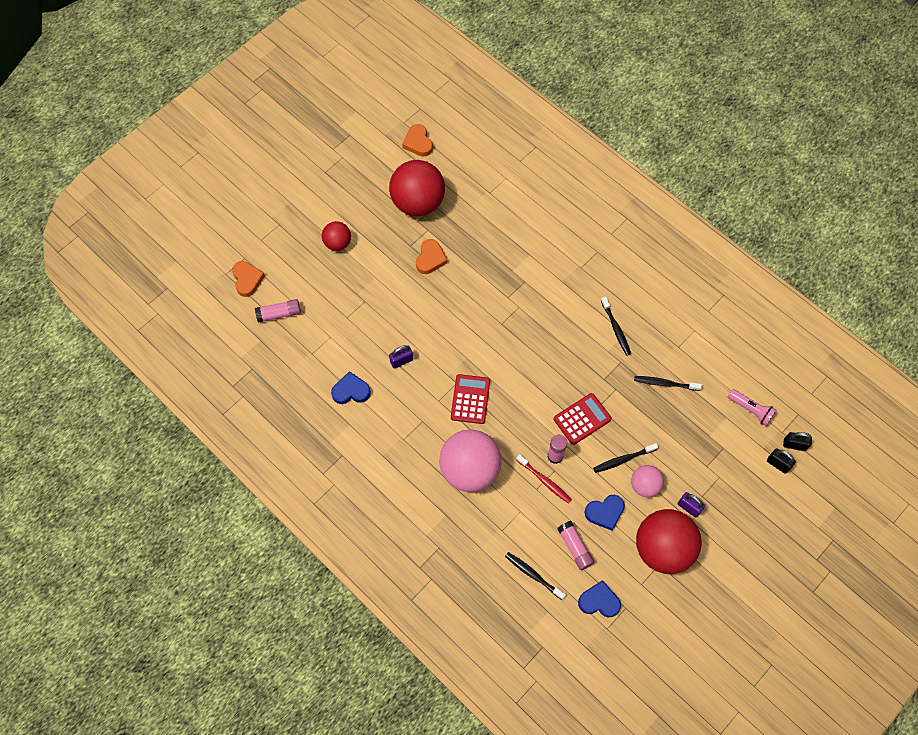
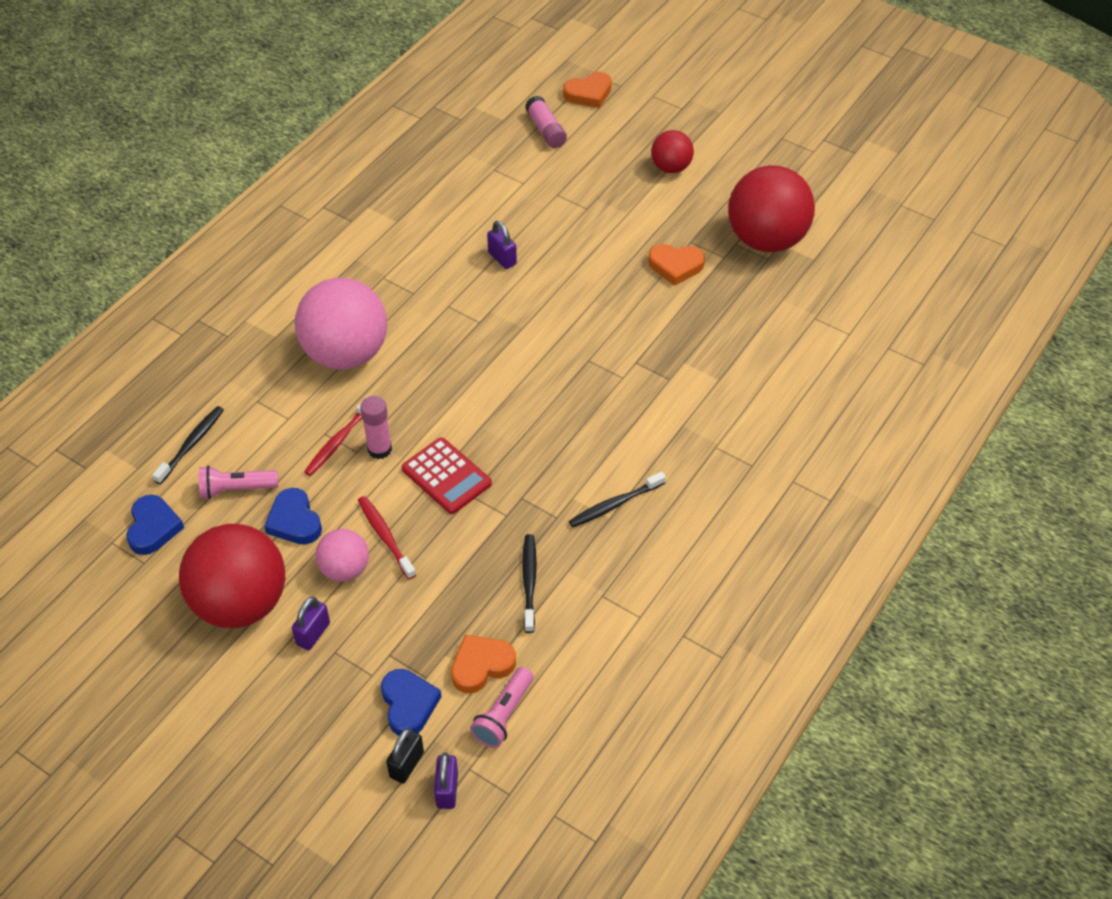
camera: 80 degrees right, 15 degrees down
(351, 391) = (446, 215): blue heart -> blue heart (408, 704)
(418, 143) = (871, 225): orange heart -> orange heart (481, 666)
(470, 399) = (456, 340): red calculator -> none
(575, 547) = (236, 489): pink glue stick -> pink flashlight
(623, 459) = (385, 536): black toothbrush -> red toothbrush
(794, 445) = (447, 790): black padlock -> purple padlock

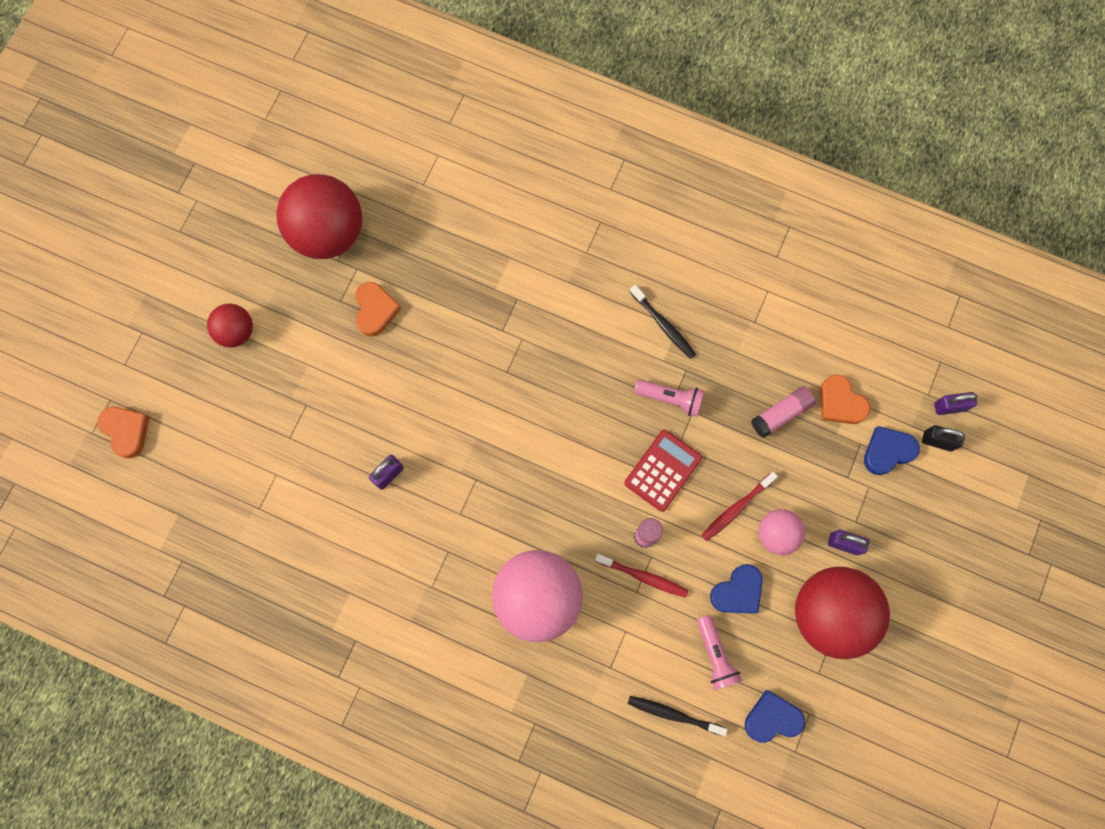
camera: 100 degrees left, 25 degrees up
(503, 715) = (878, 378): pink flashlight -> pink flashlight (671, 399)
(529, 582) = (755, 380): black toothbrush -> none
(546, 130) = (191, 466): pink glue stick -> pink glue stick (781, 414)

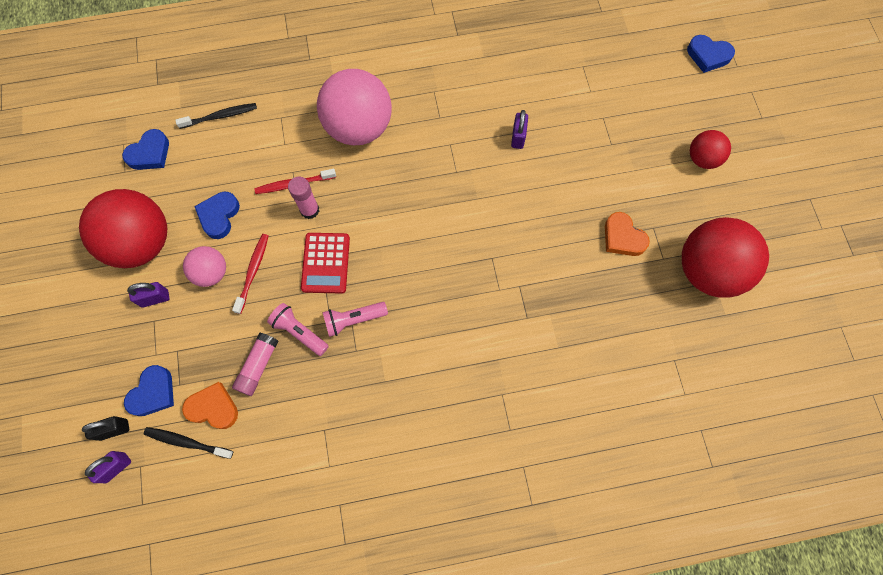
camera: 145 degrees right, 5 degrees down
(126, 431) = (708, 56): orange heart -> blue heart
(663, 325) = (397, 375): black toothbrush -> black toothbrush (187, 442)
(715, 655) = (212, 167): pink flashlight -> pink flashlight (299, 332)

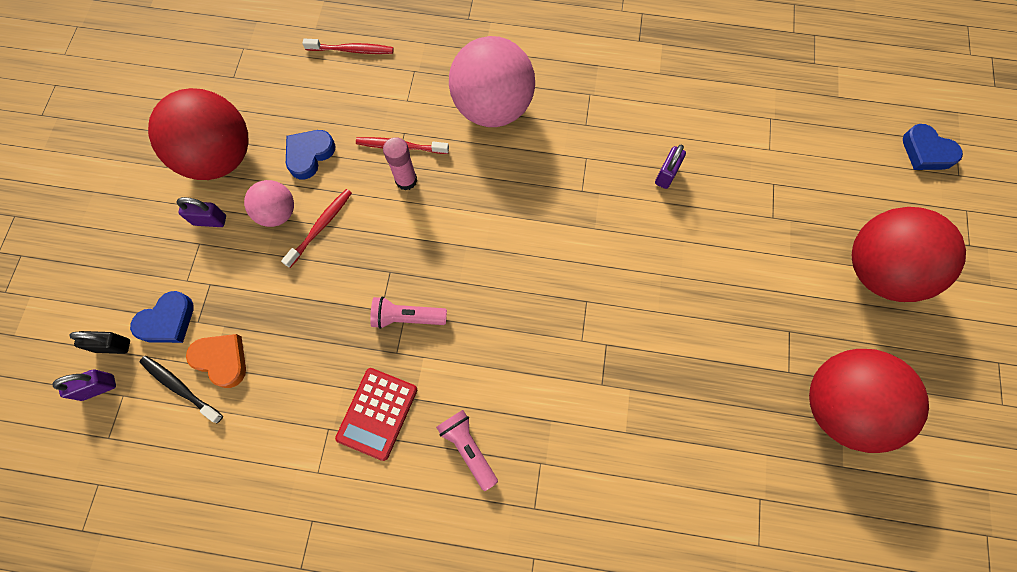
camera: 20 degrees right, 0 degrees up
(150, 153) = (265, 66): blue heart -> none
(220, 116) = (352, 50): black toothbrush -> red toothbrush
(258, 366) = (286, 331): pink glue stick -> none
(299, 332) = (344, 309): pink flashlight -> pink flashlight (468, 448)
(326, 263) = (401, 244): red calculator -> red calculator (377, 413)
(622, 237) = (748, 330): orange heart -> none
(702, 159) = (878, 270): red ball -> red ball, size x1.92

